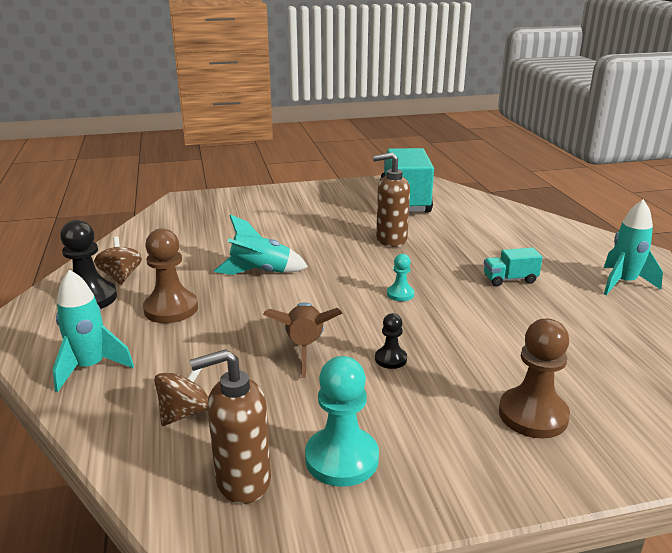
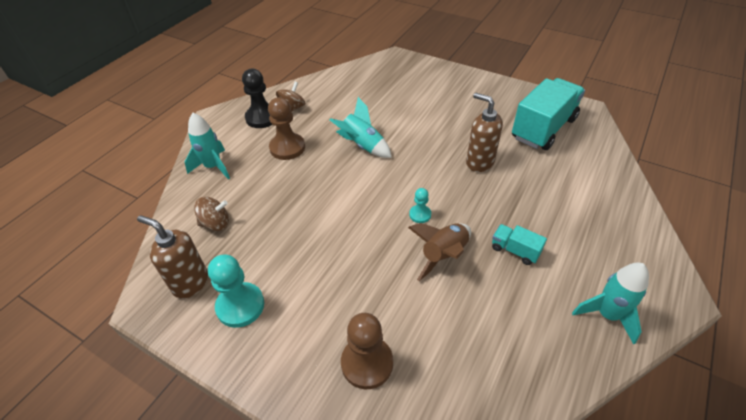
camera: 45 degrees right, 20 degrees up
(304, 348) = (314, 220): brown rocket -> brown rocket (444, 255)
(390, 359) = (346, 261): black pawn -> none

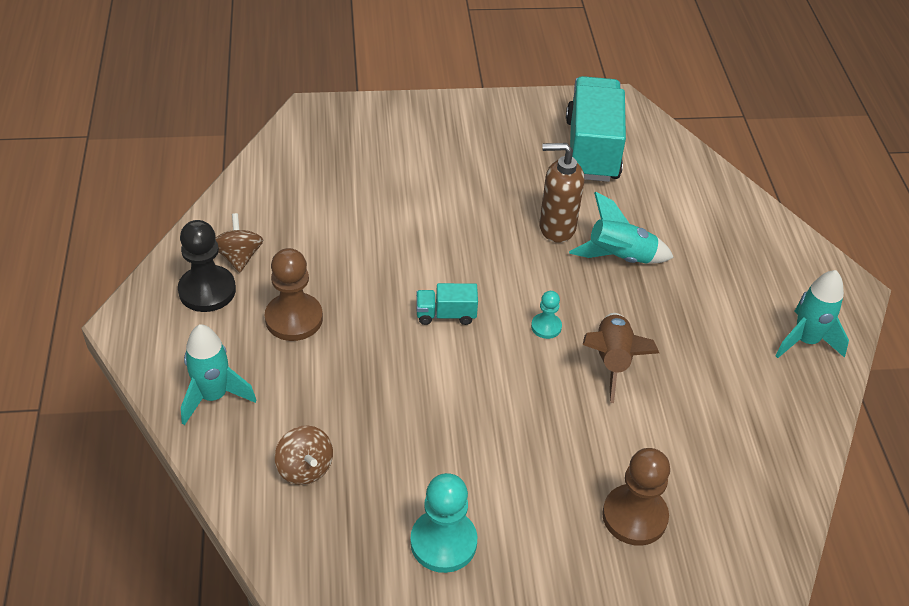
camera: 40 degrees left, 0 degrees up
(190, 283) = (352, 554): brown soap dispenser -> none
(216, 224) = (305, 468): brown spinning top -> brown spinning top turned 105 degrees clockwise
(362, 146) = (395, 269): turquoise rocket -> turquoise rocket (619, 258)
(515, 250) = (677, 318): turquoise truck -> turquoise truck (446, 315)

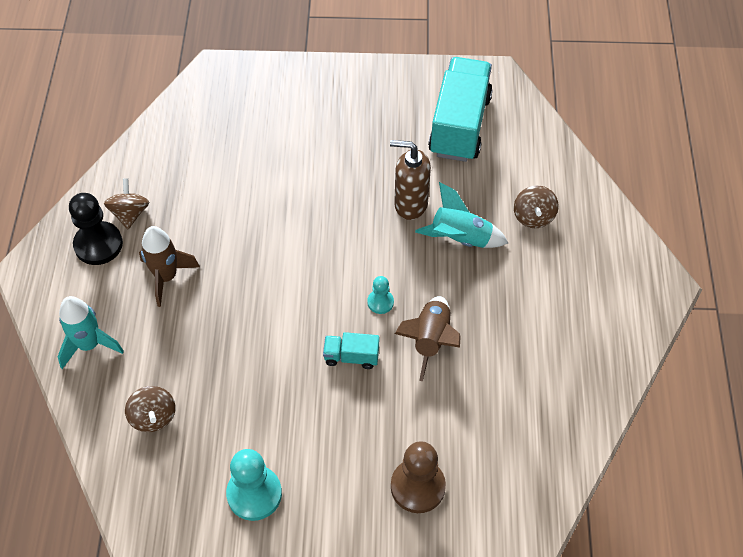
camera: 10 degrees right, 10 degrees up
(294, 319) = (166, 277): brown pawn -> brown rocket
(446, 315) = (296, 283): turquoise truck -> turquoise truck (351, 357)
(693, 231) = (533, 217): none -> brown spinning top
(805, 341) = (608, 335): turquoise rocket -> none

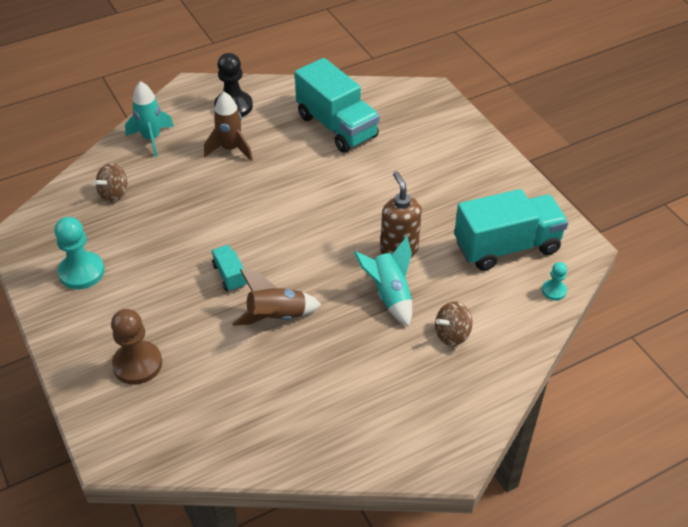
camera: 60 degrees right, 10 degrees down
(130, 214) = (270, 108): brown spinning top -> none
(205, 170) = (337, 126): none -> turquoise truck
(380, 302) = (291, 271): turquoise pawn -> turquoise pawn (554, 291)

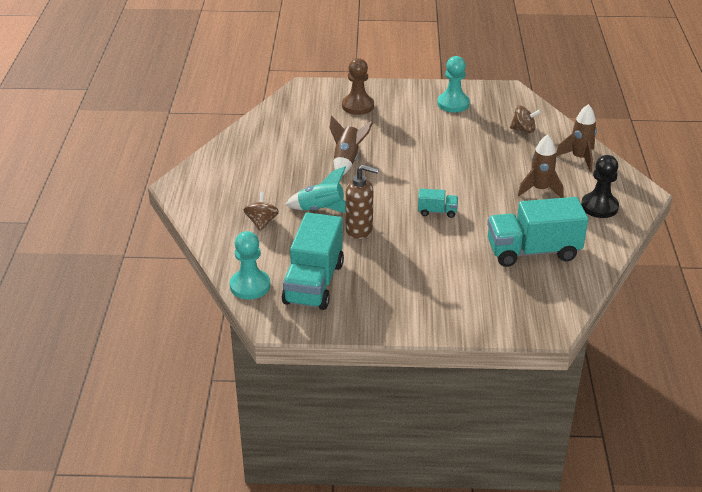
camera: 120 degrees right, 10 degrees down
(114, 194) = (523, 130): brown spinning top -> brown spinning top turned 120 degrees clockwise
(151, 139) = (579, 158): turquoise rocket -> brown rocket
(229, 275) = (400, 153): turquoise truck -> turquoise truck (437, 212)
(554, 291) = (250, 286): turquoise pawn -> turquoise pawn, size x1.87

